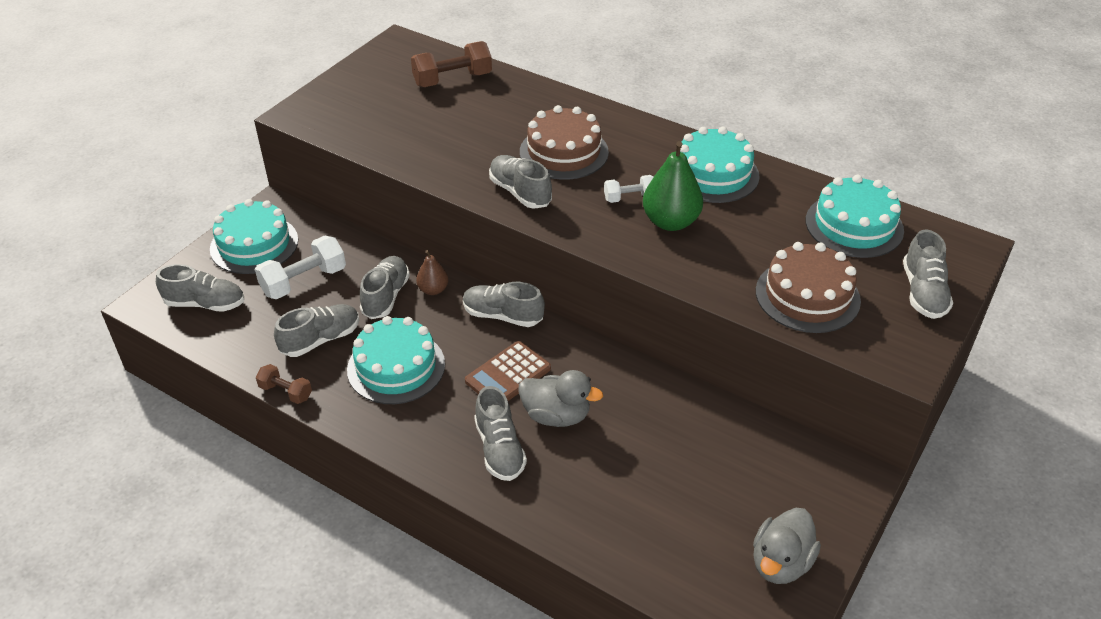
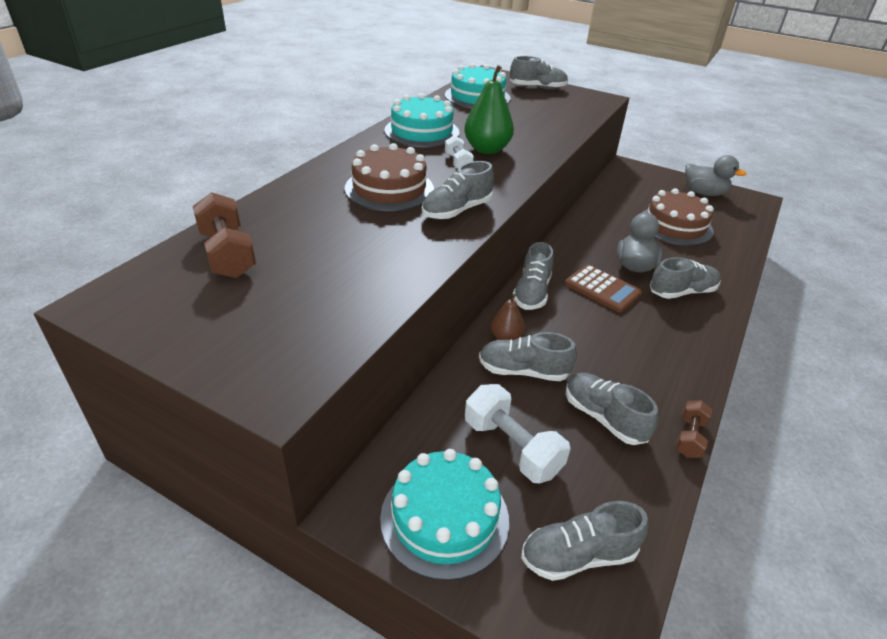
camera: 95 degrees left, 5 degrees down
(205, 304) = (578, 555): grey shoe -> grey shoe turned 105 degrees counterclockwise
(396, 367) = (620, 356): turquoise cake -> none
(807, 296) = (554, 115): brown cake -> brown cake (675, 226)

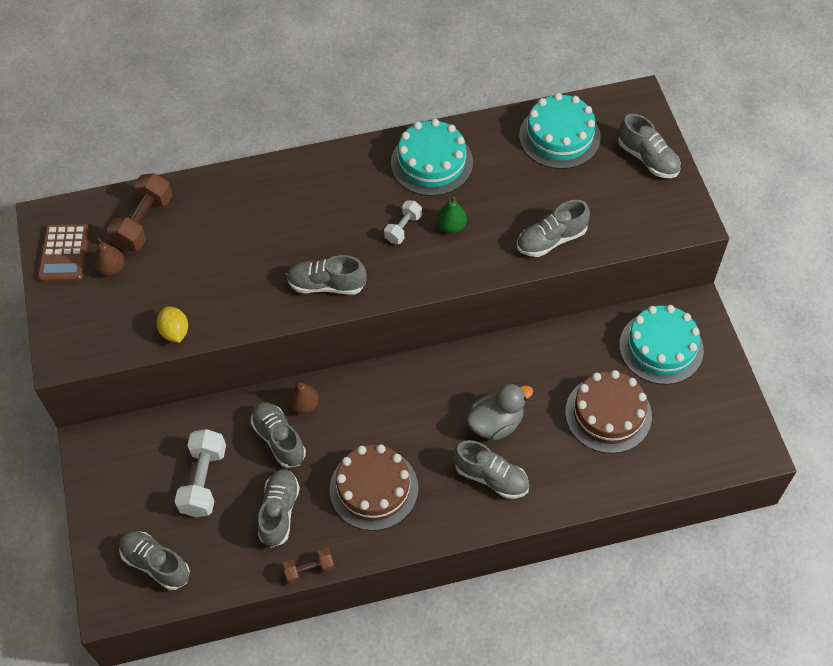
camera: 50 degrees right, 20 degrees up
(237, 298) = (112, 268): none -> brown pear
(377, 303) = (175, 332): none -> yellow lemon
(389, 189) = (312, 224): brown cake -> brown cake (373, 488)
(444, 518) = (122, 486): turquoise cake -> turquoise cake (661, 347)
(487, 149) = (451, 226): green pear -> green pear, size x0.57
(532, 293) = (376, 383): grey shoe -> grey shoe (551, 240)
(602, 289) = (433, 423): brown calculator -> brown calculator (64, 253)
(704, 193) = (713, 401): grey duck -> none

